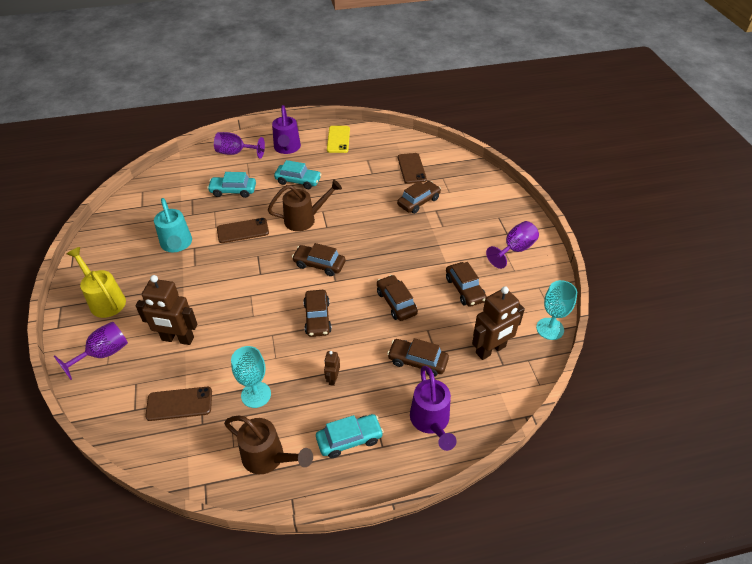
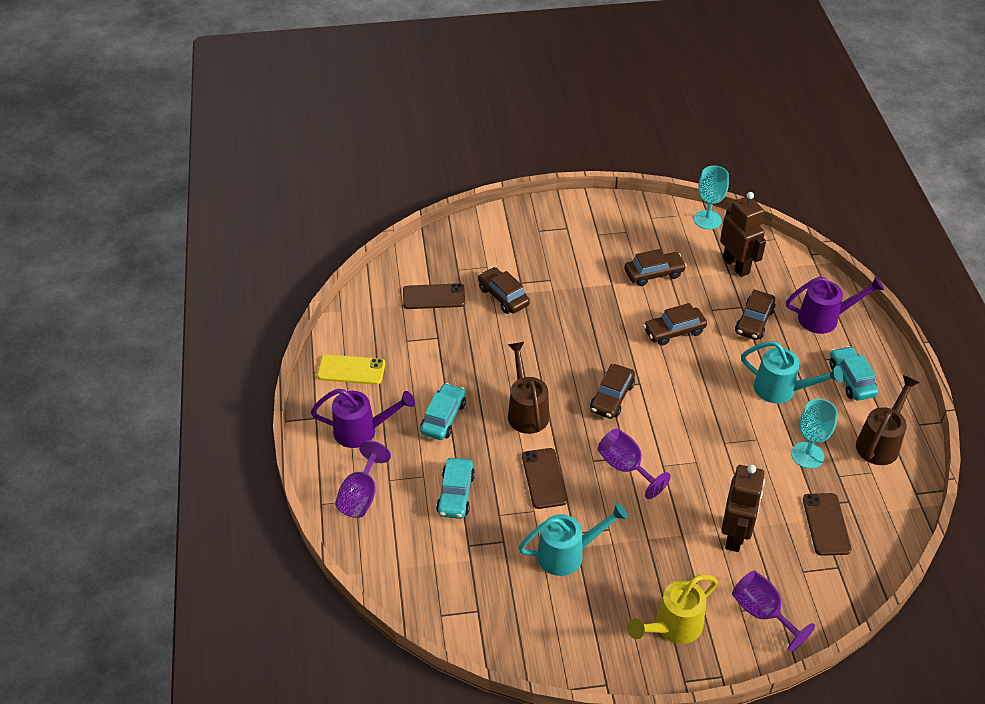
camera: 85 degrees left, 0 degrees up
(317, 318) = (698, 401): brown car -> none
(333, 378) = (781, 390): brown robot -> turquoise watering can
(515, 249) = (594, 226): purple goblet -> purple goblet (625, 467)

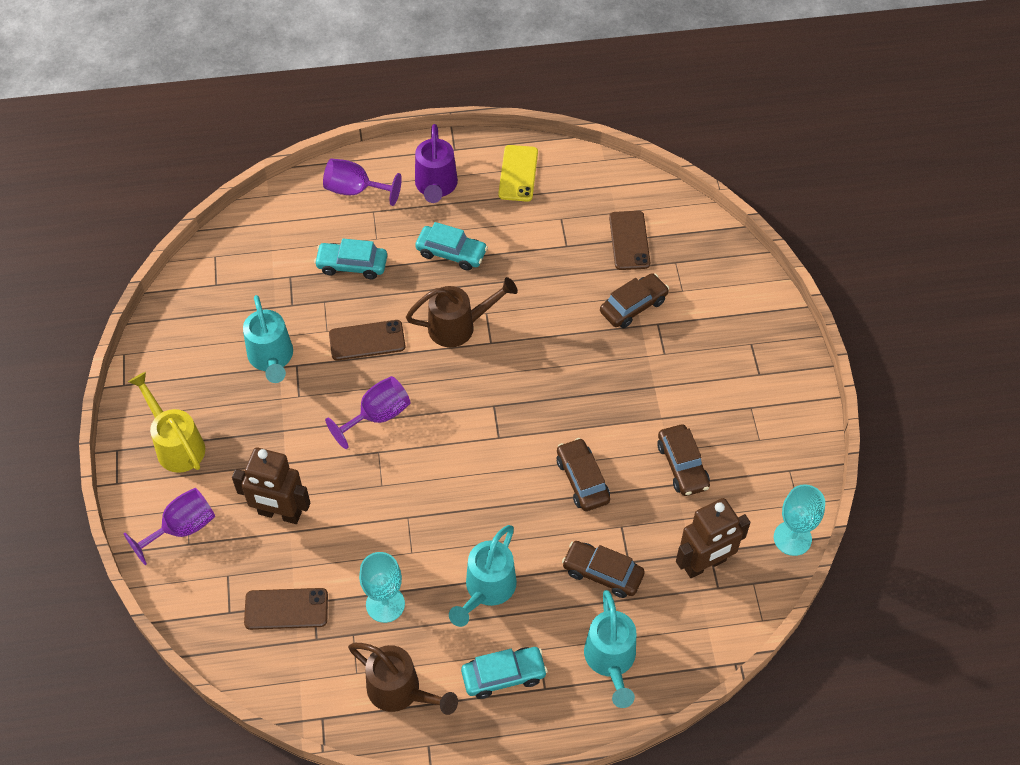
camera: 90 degrees right, 10 degrees up
(612, 397) = (477, 408): brown car -> none
(824, 318) = (611, 660): purple watering can -> turquoise watering can

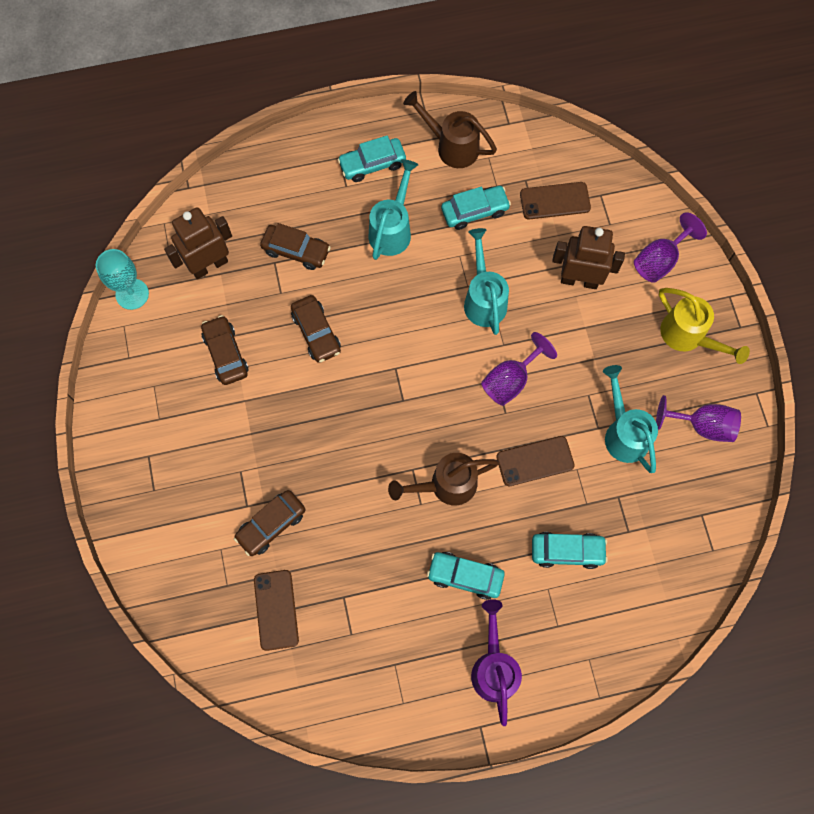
camera: 175 degrees right, 15 degrees up
(355, 190) = (583, 654): purple goblet -> purple goblet (702, 425)
(385, 604) = (474, 211): turquoise goblet -> turquoise car
(518, 173) = (403, 696): yellow phone -> none
(611, 660) = (288, 182): turquoise watering can -> turquoise watering can (484, 299)

